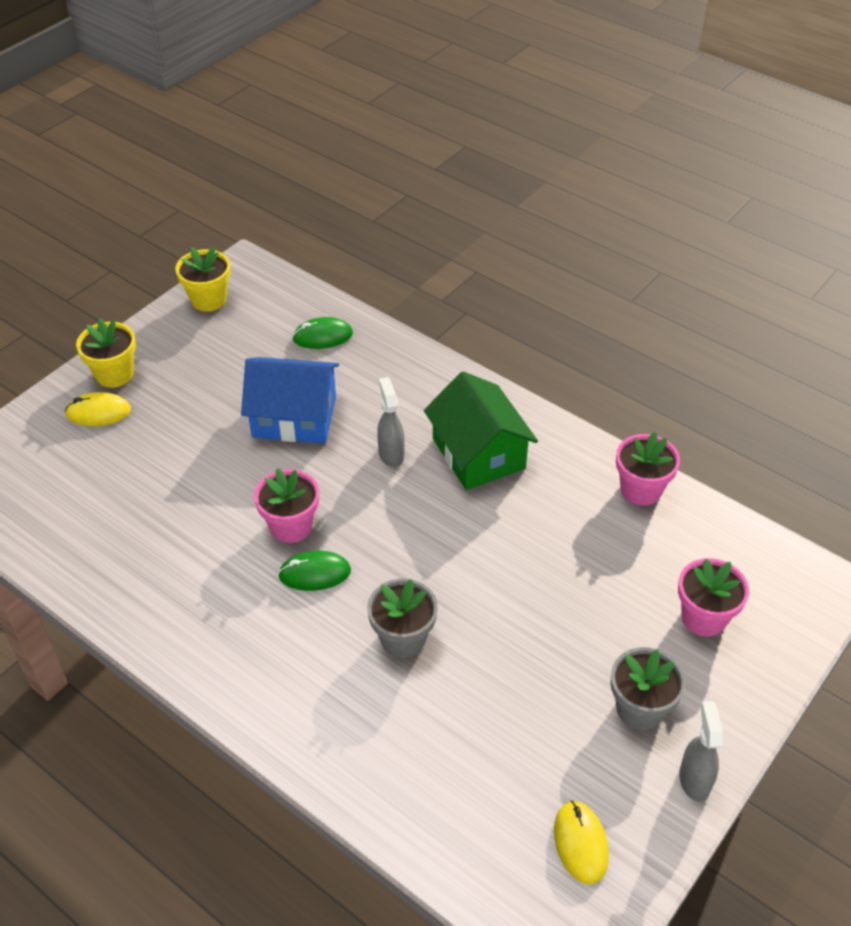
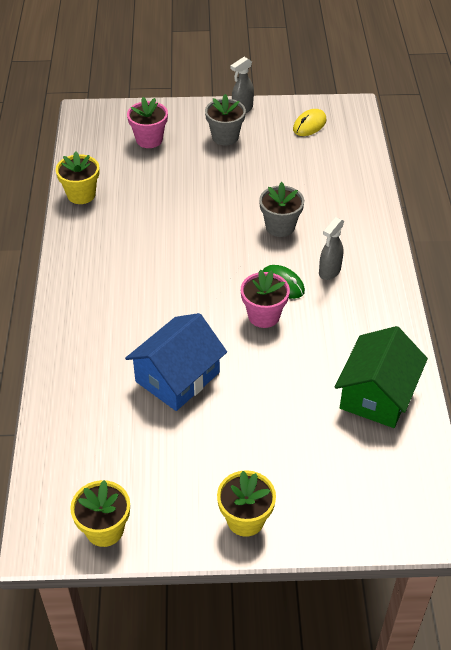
camera: 130 degrees left, 0 degrees up
(98, 412) = (289, 494): yellow mouse -> none
(294, 417) = (177, 377): blue house -> blue house turned 75 degrees clockwise
(322, 336) = (81, 419): green mouse -> none
(391, 454) = (160, 308): grey spray bottle -> grey spray bottle (329, 272)
(478, 453) = (119, 270): green house -> green house (377, 394)
(641, 490) = (81, 194): pink flower pot -> yellow flower pot

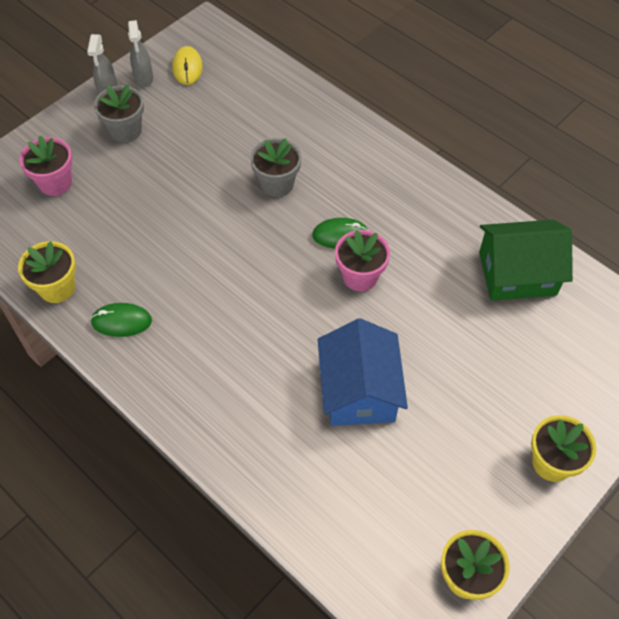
camera: 45 degrees left, 10 degrees up
(92, 236) = (121, 321): none -> green mouse
(329, 272) = (363, 195): grey spray bottle -> grey spray bottle (144, 78)
(377, 394) = (517, 273): green house -> green house turned 75 degrees counterclockwise

